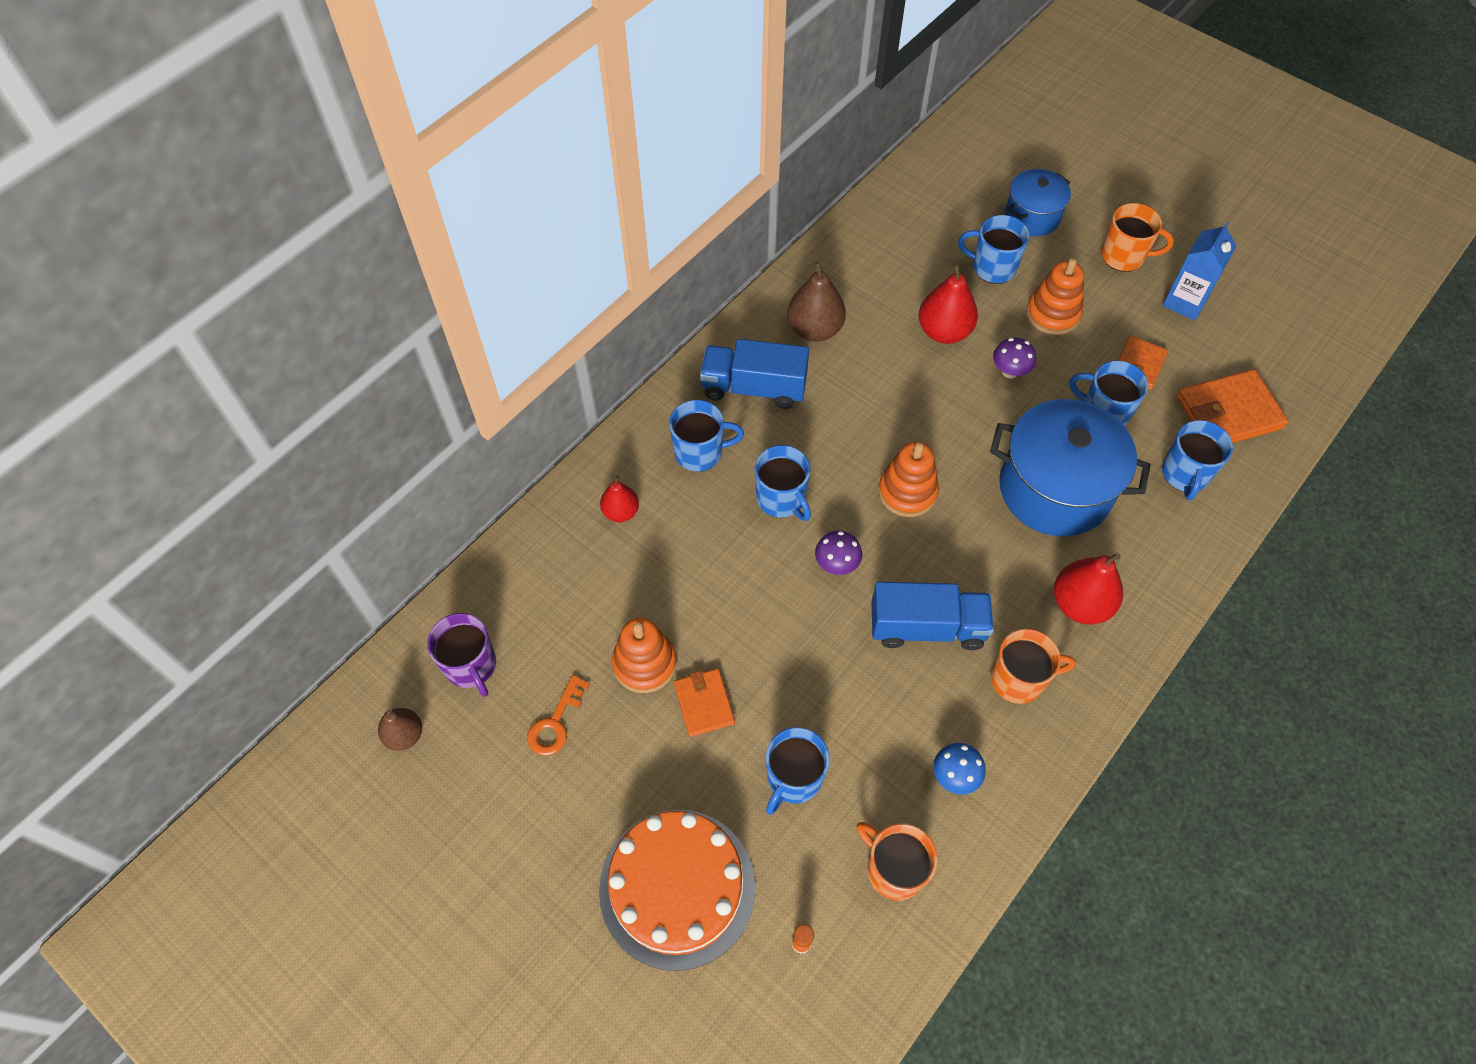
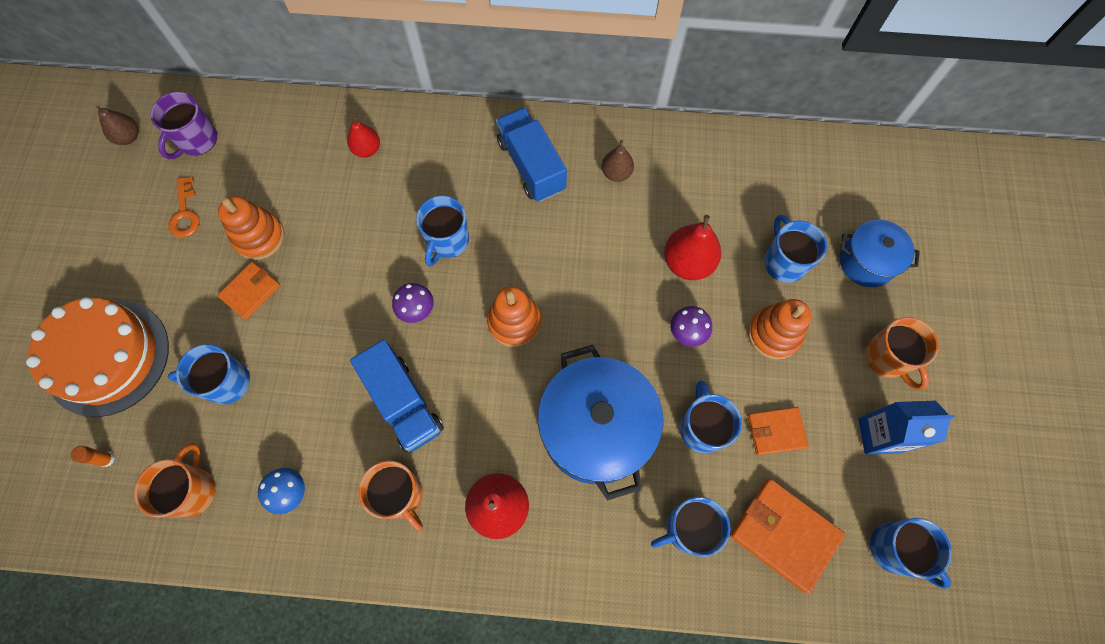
camera: 55 degrees right, 10 degrees up
(556, 722) = (185, 213): orange key -> orange key turned 90 degrees counterclockwise
(700, 452) = (450, 166): blue mug -> blue mug (895, 549)
(815, 329) = (616, 173): brown pear -> brown pear, size x0.61

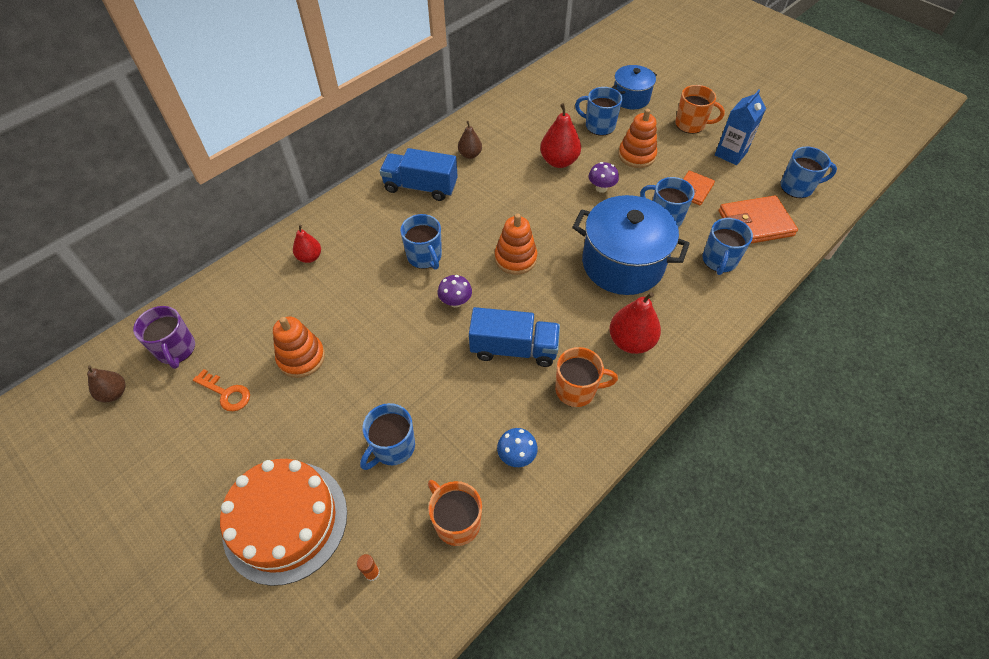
camera: 50 degrees left, 15 degrees down
(250, 291) = (338, 388): orange wallet -> none

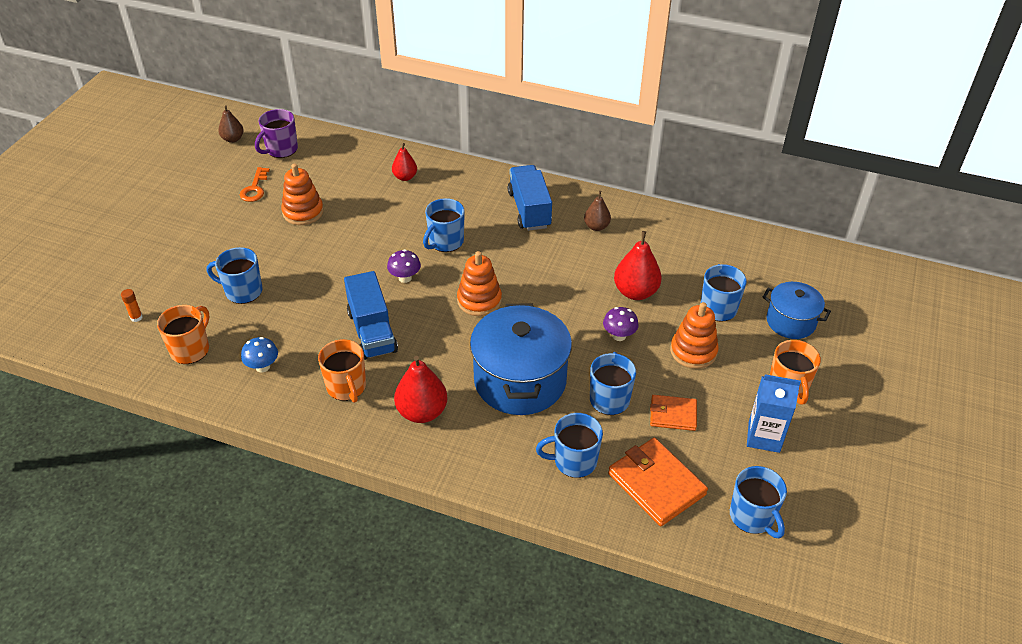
camera: 65 degrees right, 10 degrees down
(285, 521) = (163, 259): orange cake -> none

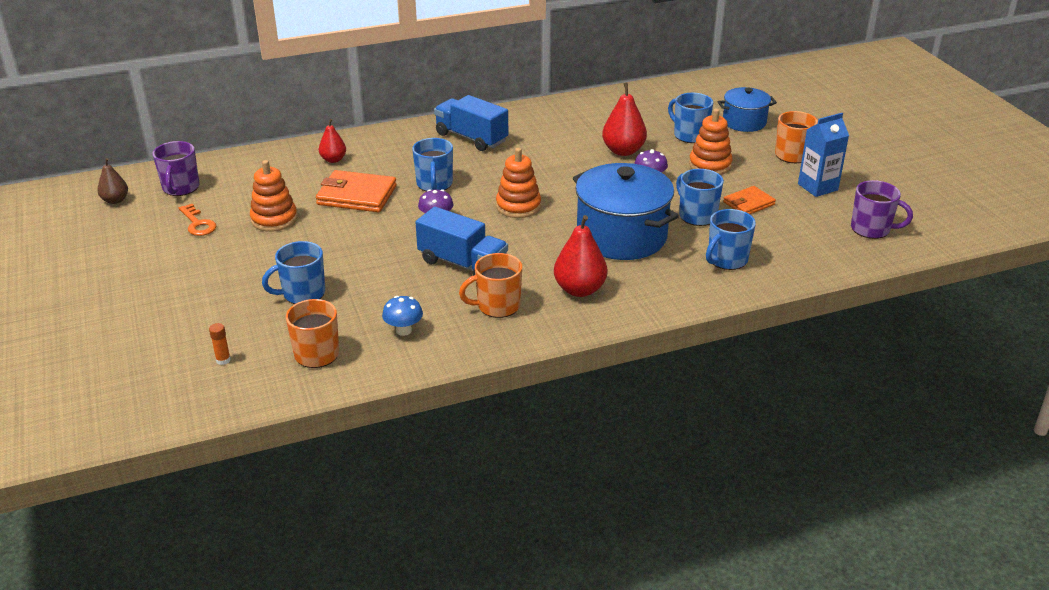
camera: 40 degrees left, 10 degrees down
(346, 387) = (497, 306): orange mug -> orange mug turned 135 degrees clockwise
(596, 226) = (538, 127): brown pear -> none
(656, 484) = (794, 243): orange wallet -> orange wallet (357, 195)
(752, 517) = (871, 229): blue mug -> purple mug

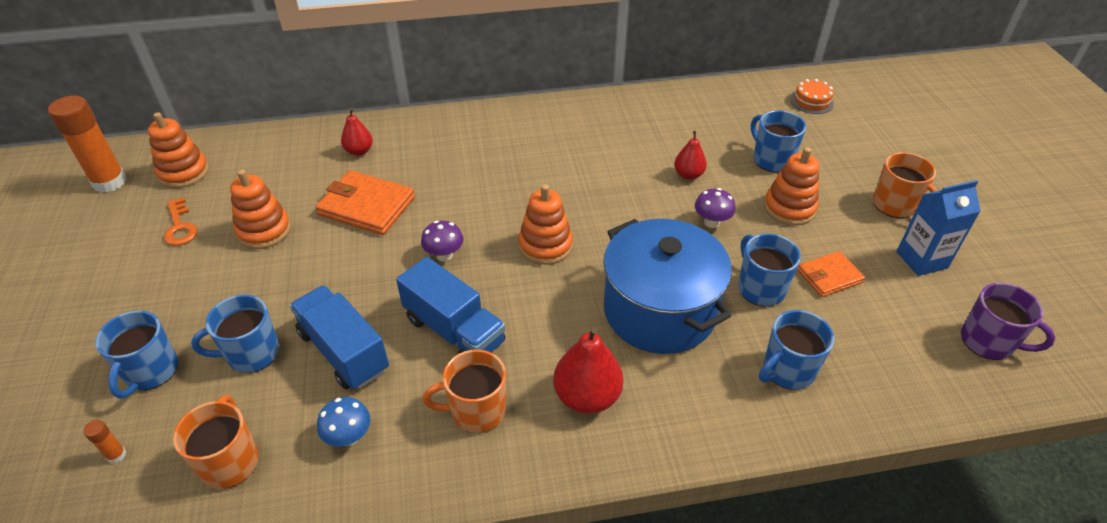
camera: 10 degrees right, 10 degrees up
(115, 200) = (109, 182): brown pear -> orange glue stick
(180, 188) = (184, 172): purple mug -> orange stacking toy
(434, 184) = (458, 200): blue mug -> blue mug (151, 372)
(471, 138) = (519, 136): blue truck -> blue truck (344, 351)
(623, 151) = (688, 175): red pear -> red pear, size x0.61
(715, 93) = (811, 101): none -> orange cake
(744, 122) = (840, 147): blue pot -> none

